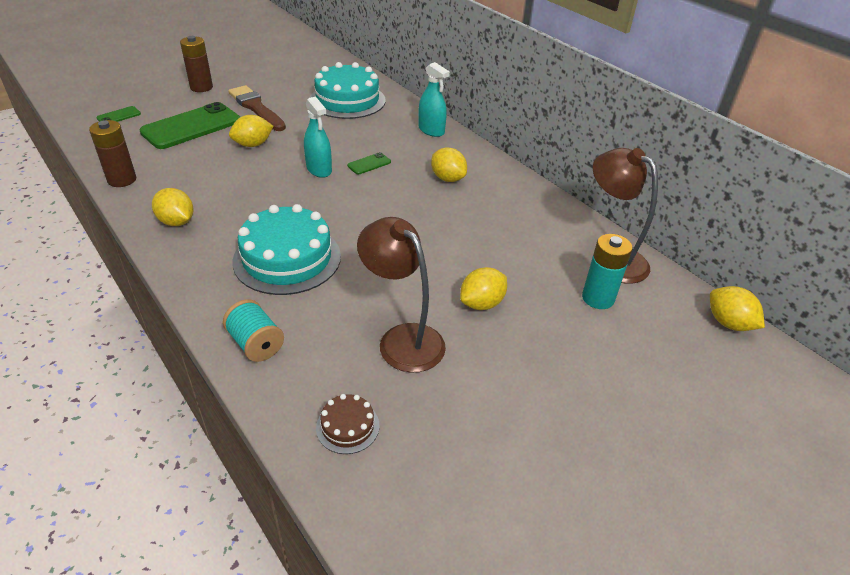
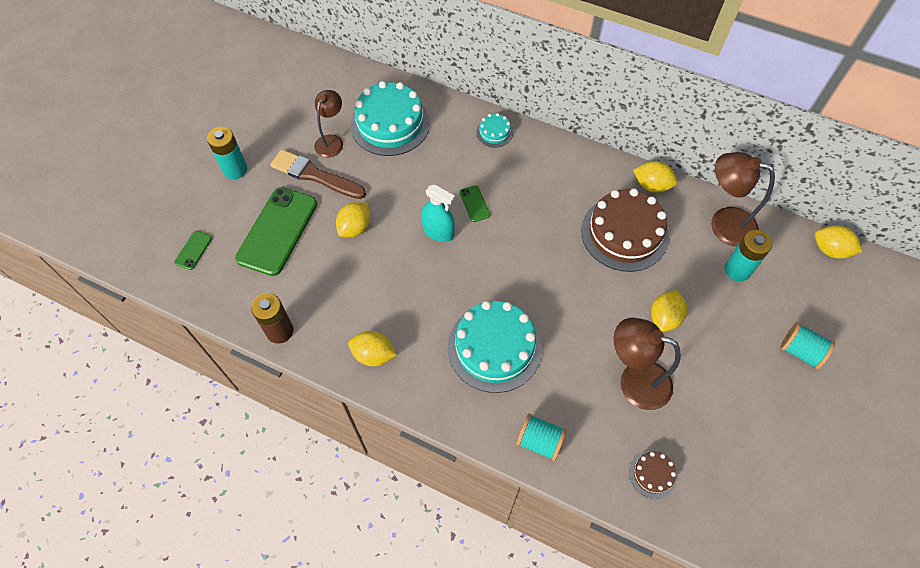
camera: 25 degrees left, 20 degrees up
(201, 87) = (235, 170): brown battery -> turquoise battery
(290, 95) = (331, 141): none -> brown lamp
(369, 164) = (474, 204): green phone -> green phone turned 45 degrees counterclockwise
(431, 130) = (494, 132): turquoise spray bottle -> turquoise cake
(447, 178) = (550, 190): yellow lemon -> yellow lemon (651, 185)
(494, 229) = (624, 233): none -> brown cake
(624, 395) = (800, 351): none -> turquoise spool

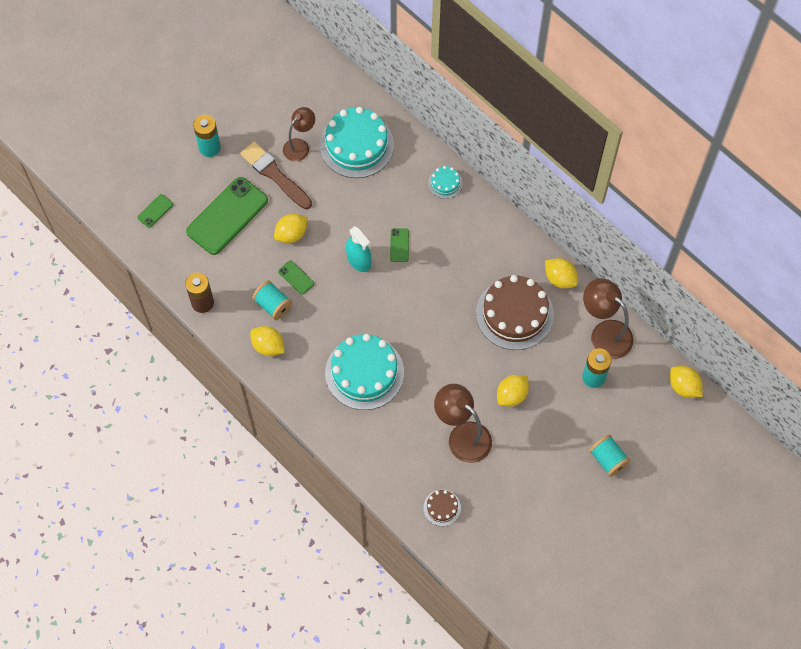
camera: 20 degrees right, 5 degrees up
(377, 270) = (296, 277): none -> green phone
(539, 441) = (368, 455): turquoise spool -> turquoise spool (273, 305)

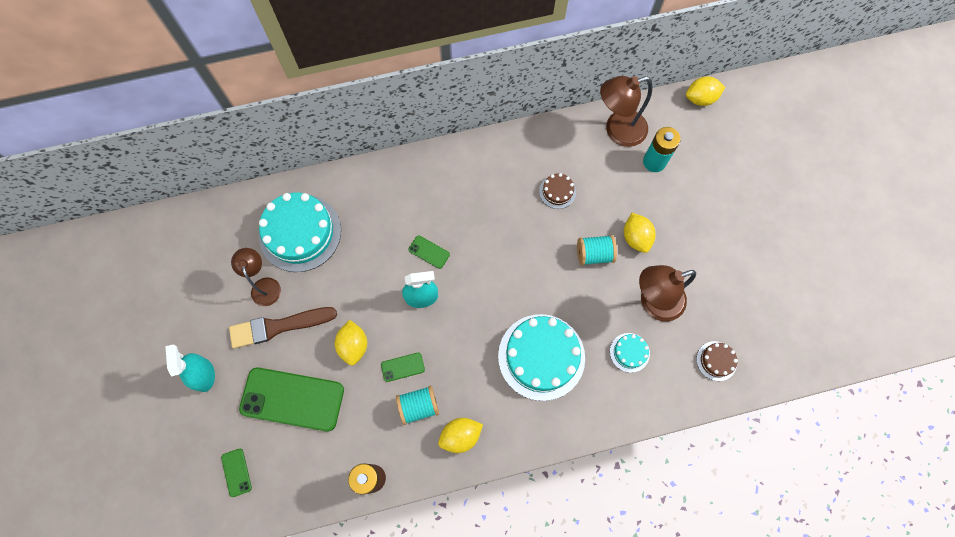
camera: 60 degrees left, 5 degrees up
(209, 147) = (204, 375): turquoise battery -> turquoise spray bottle
(227, 216) = (292, 399): green phone -> green phone turned 60 degrees counterclockwise
(445, 183) = (392, 178): turquoise cake -> turquoise cake (629, 352)
(514, 314) = (557, 191): brown cake -> brown cake, size x0.46
(560, 279) = (545, 136): yellow lemon -> none
(608, 459) = (737, 193): turquoise spool -> turquoise spool (594, 254)

